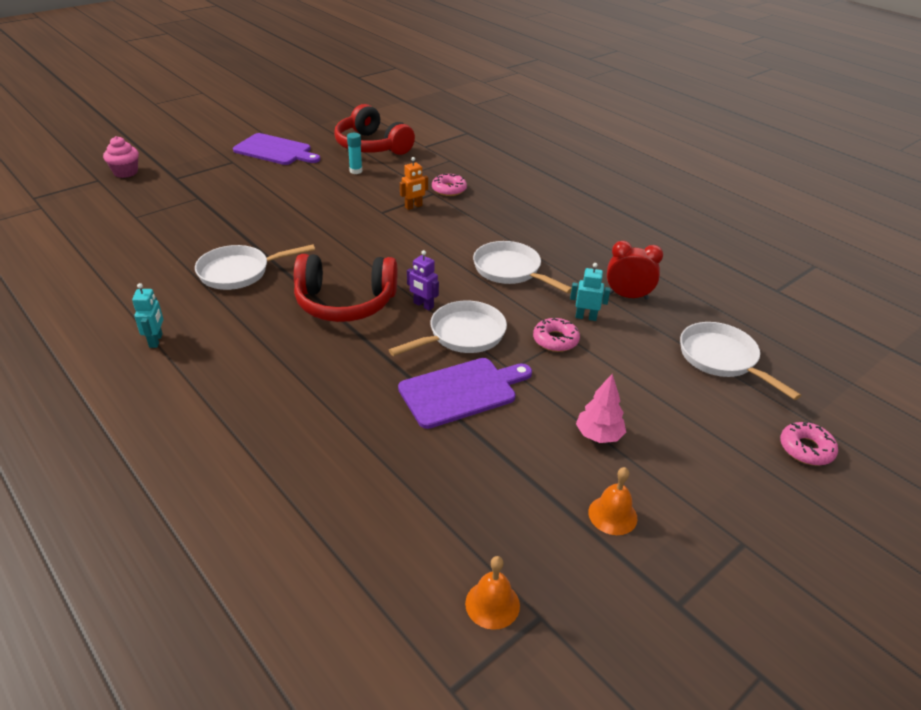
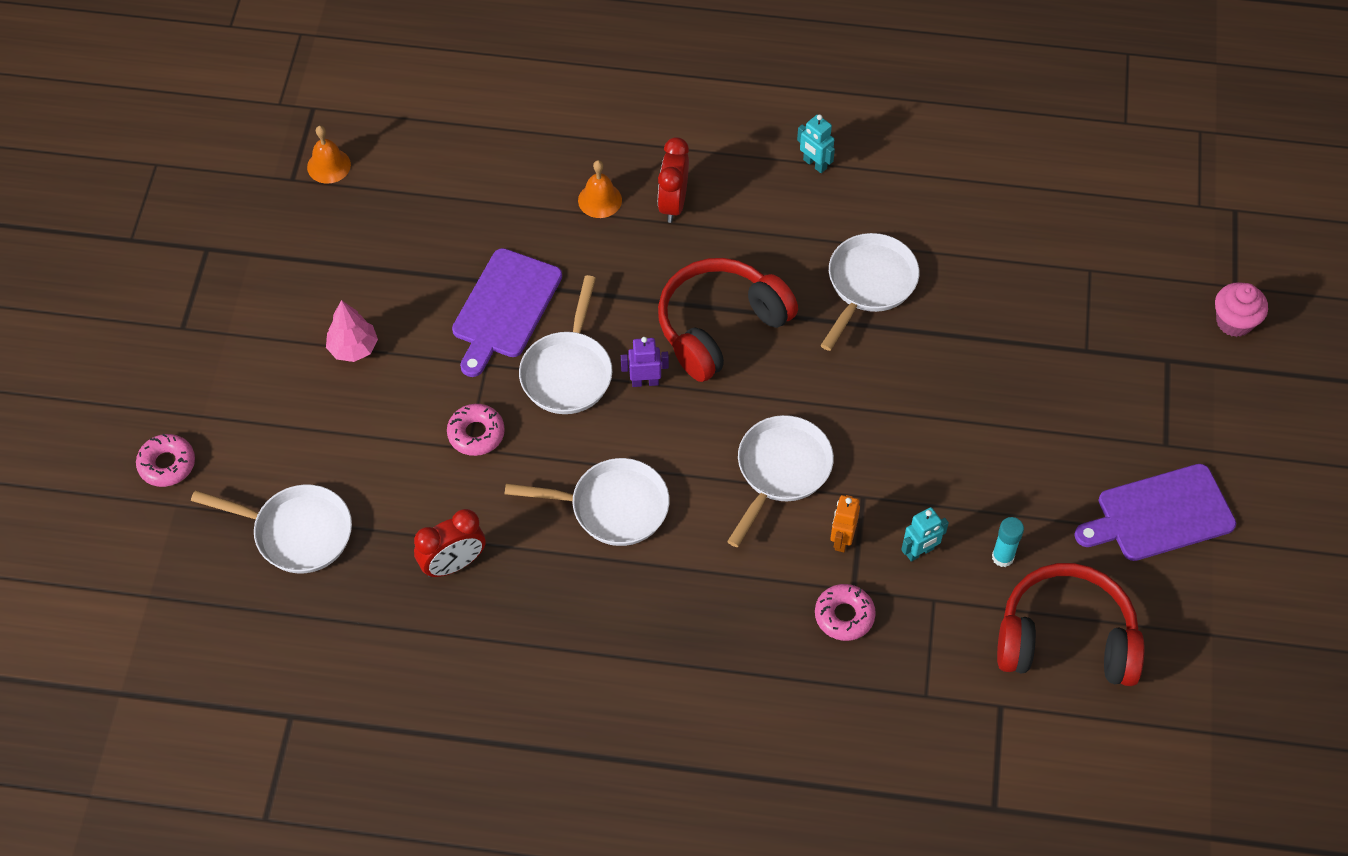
camera: 140 degrees right, 20 degrees up
(270, 378) = (673, 203): none -> red clock
(405, 238) = (780, 471): none -> white pan
(586, 317) = (472, 492): turquoise robot -> turquoise robot (920, 552)
(612, 515) = (293, 283): orange bell -> orange bell (600, 200)

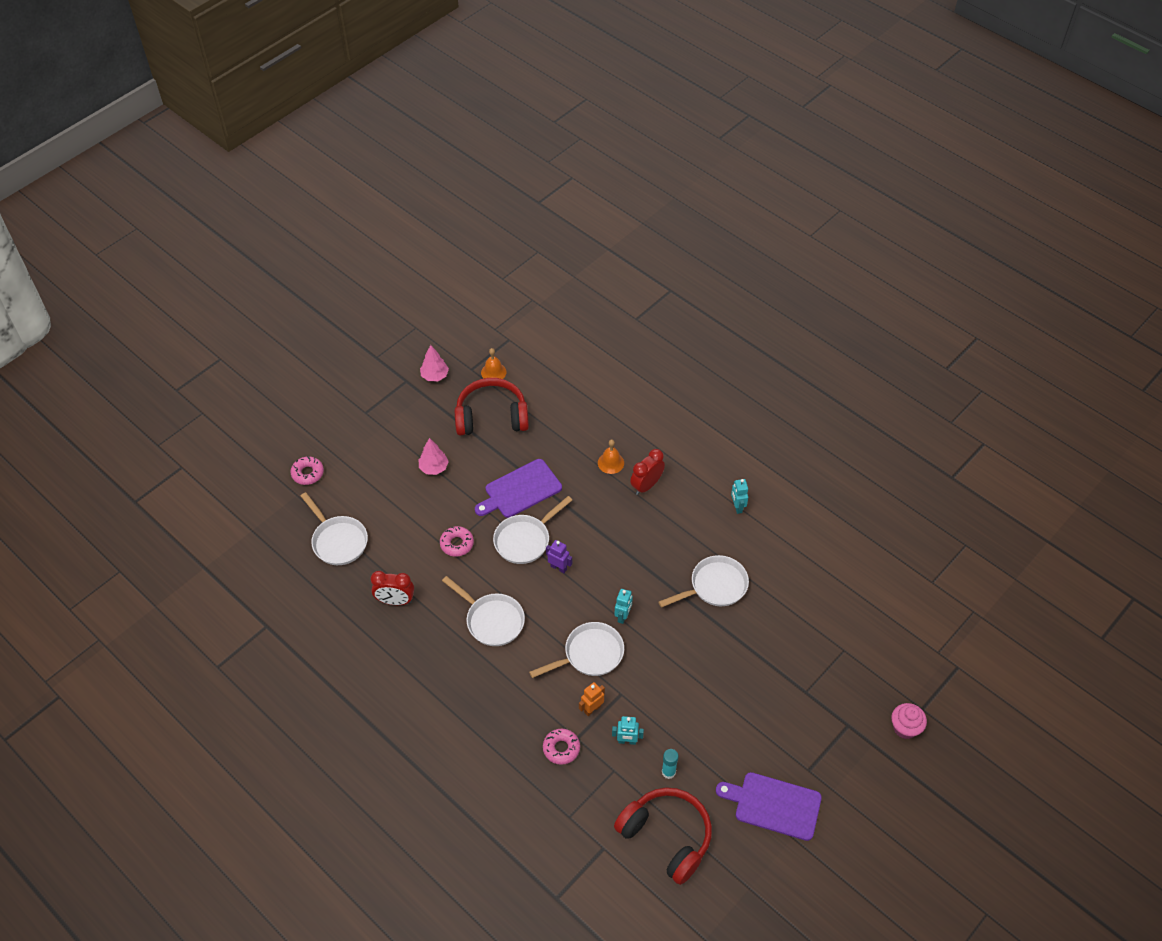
camera: 35 degrees right, 5 degrees down
(244, 218) = (435, 376): none -> pink tree
(720, 327) = (619, 562): red headphones -> red headphones (491, 417)
(783, 394) = (623, 616): none -> turquoise robot

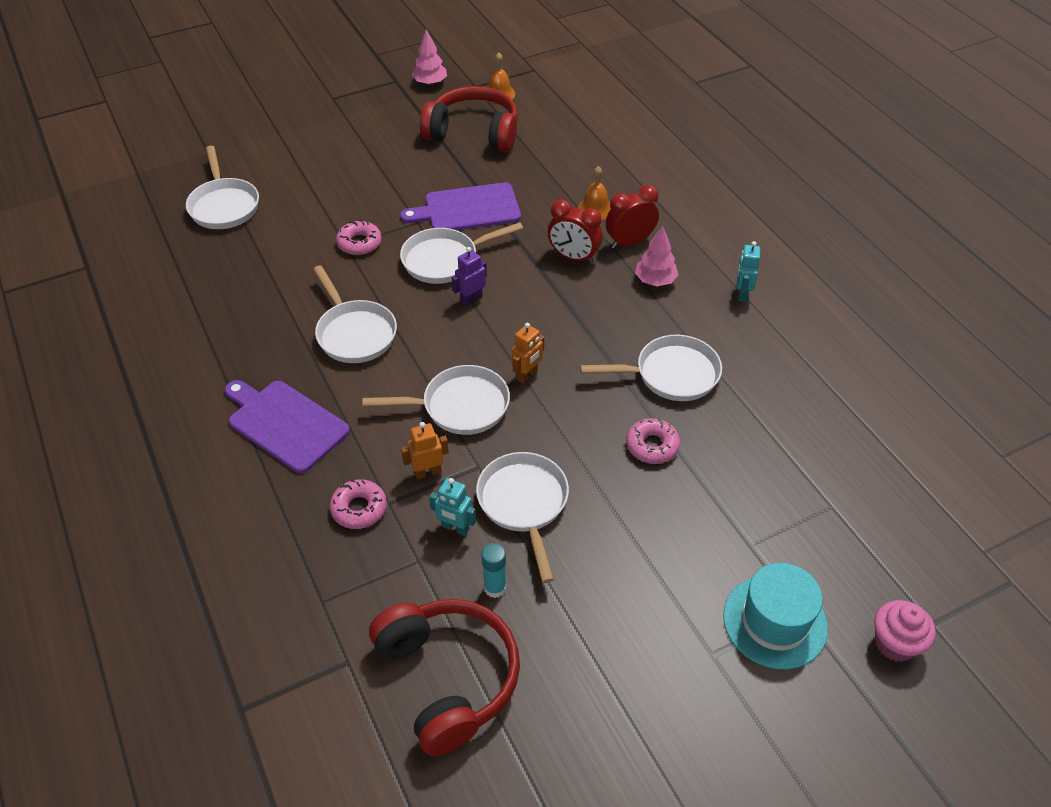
camera: 20 degrees right, 5 degrees down
(307, 473) = (233, 136): pink donut -> pink donut (652, 446)
(395, 601) = (250, 281): red clock -> red clock (573, 257)
(434, 468) = (378, 164): pink tree -> pink tree (655, 281)
(558, 567) = (471, 299): purple robot -> purple robot turned 90 degrees counterclockwise
(623, 616) = (527, 375): turquoise robot -> orange robot
(662, 711) = (524, 504): none -> white pan
(774, 805) = (635, 688): purple cutting board -> purple cutting board (285, 424)
(836, 737) = (775, 621): none -> turquoise hat

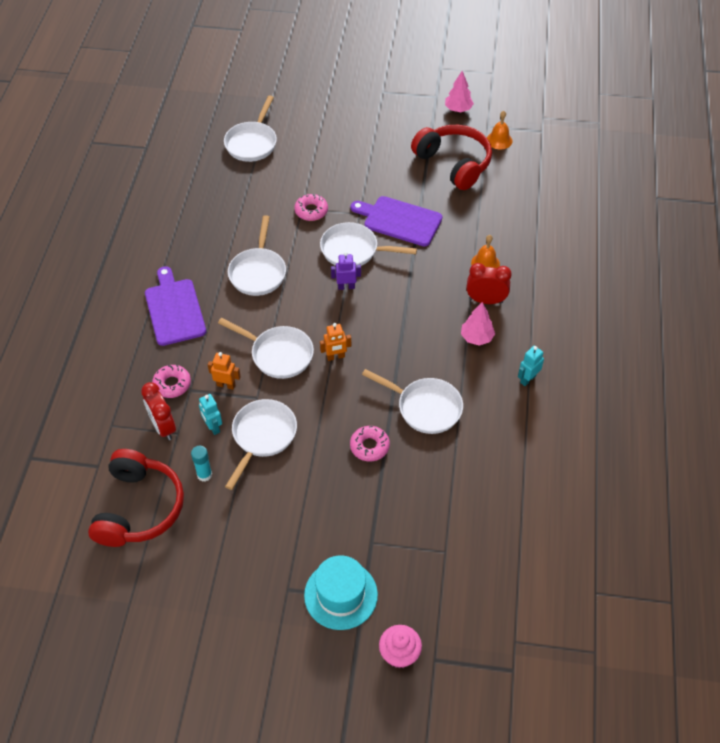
camera: 35 degrees right, 5 degrees up
(573, 257) = (438, 291): red clock -> red clock (163, 427)

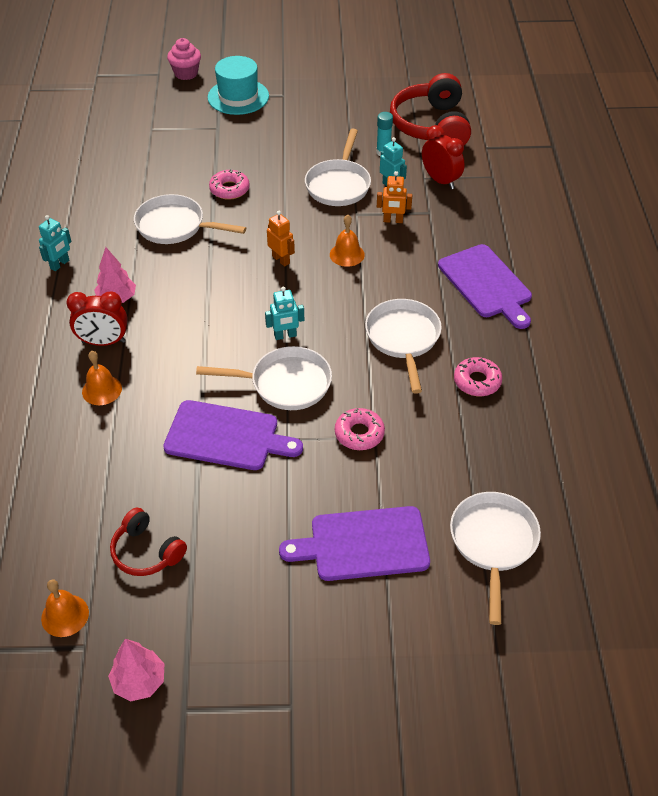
camera: 170 degrees right, 5 degrees down
(172, 384) = (450, 214): pink donut -> pink donut (477, 381)
(278, 354) = (347, 254): white pan -> orange bell
(327, 151) = (364, 544): none -> purple cutting board
(335, 357) = (281, 260): orange robot -> orange robot turned 75 degrees clockwise
(346, 287) = (285, 336): purple robot -> turquoise robot
(454, 163) = (146, 552): red headphones -> red headphones, size x0.55

